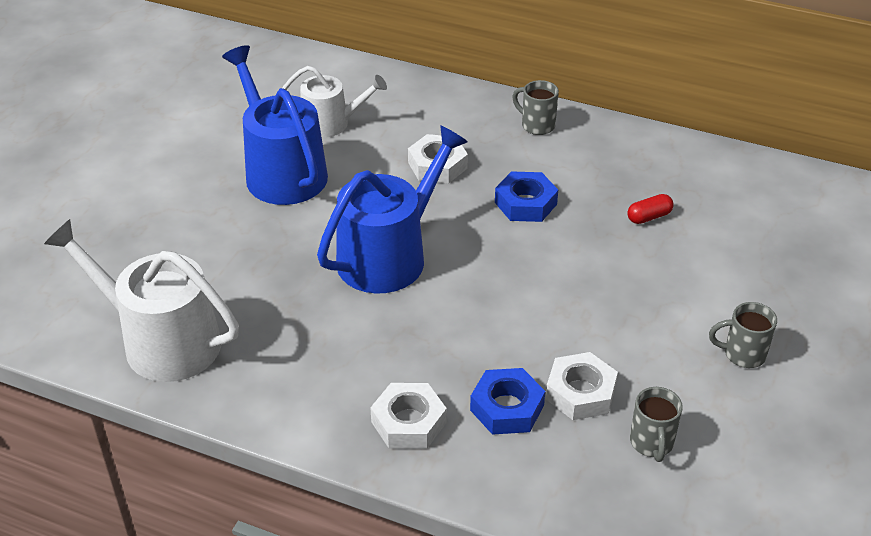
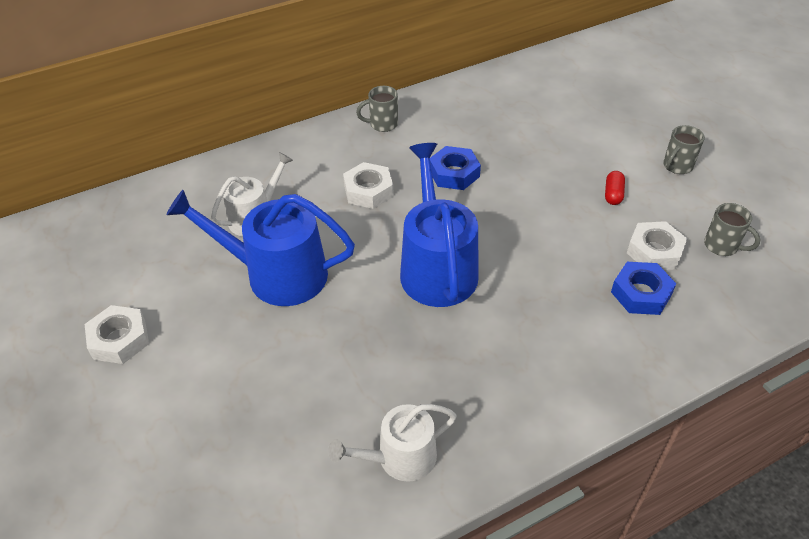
camera: 50 degrees left, 5 degrees up
(161, 341) = (400, 458): white watering can -> white watering can, size x0.61
(408, 422) = (616, 351): white nut -> white nut (119, 339)
(649, 217) = (523, 131): red capsule -> red capsule (613, 194)

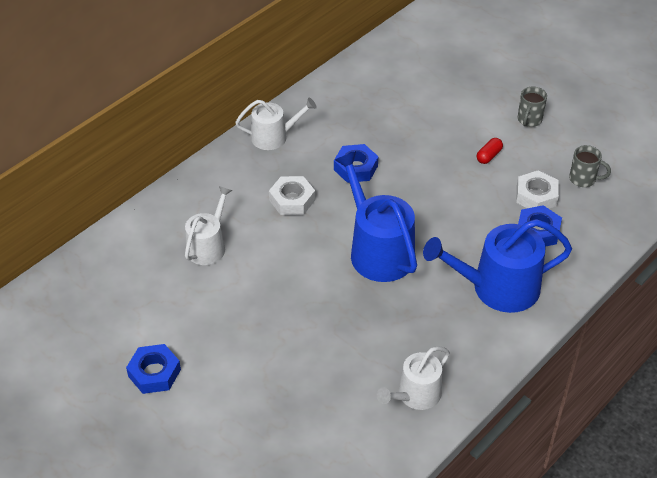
camera: 20 degrees left, 0 degrees up
(119, 339) = (154, 373): white nut -> blue nut
(277, 274) = (253, 288): blue watering can -> blue watering can (497, 288)
(382, 124) = (274, 137): grey mug -> white watering can
(613, 194) = (489, 156): red capsule -> red capsule turned 45 degrees clockwise

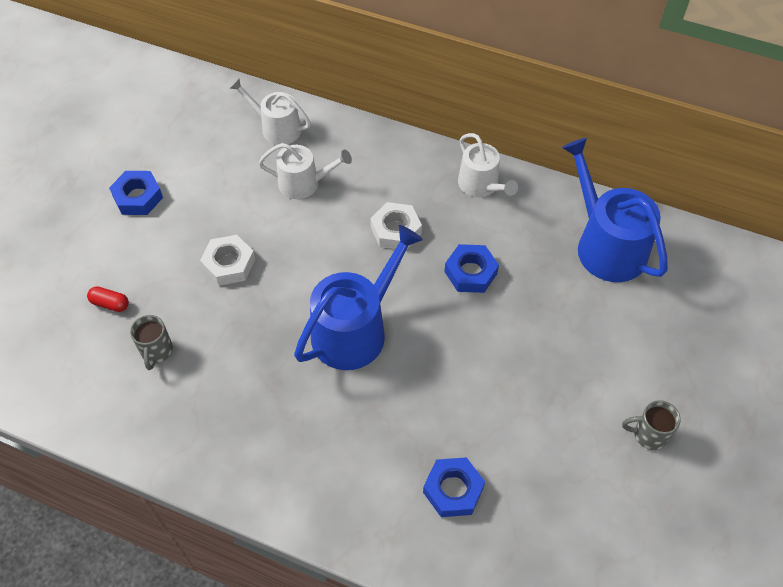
camera: 70 degrees right, 10 degrees up
(415, 395) = (167, 421): white watering can -> white watering can (276, 128)
(489, 156) = (558, 403): red capsule -> red capsule (110, 304)
(497, 288) = (344, 465): blue watering can -> blue watering can (606, 245)
(536, 196) = (513, 474): white nut -> white nut (229, 264)
(583, 179) = (570, 526): grey mug -> grey mug (156, 351)

